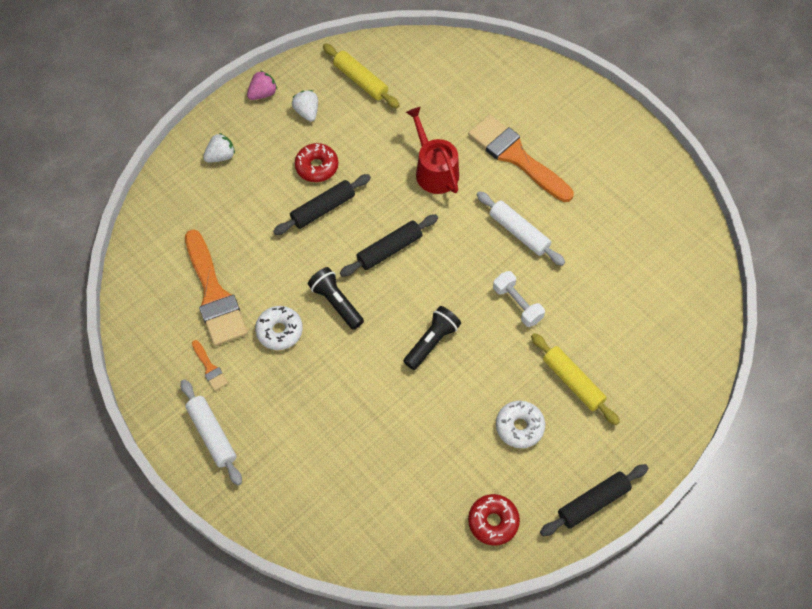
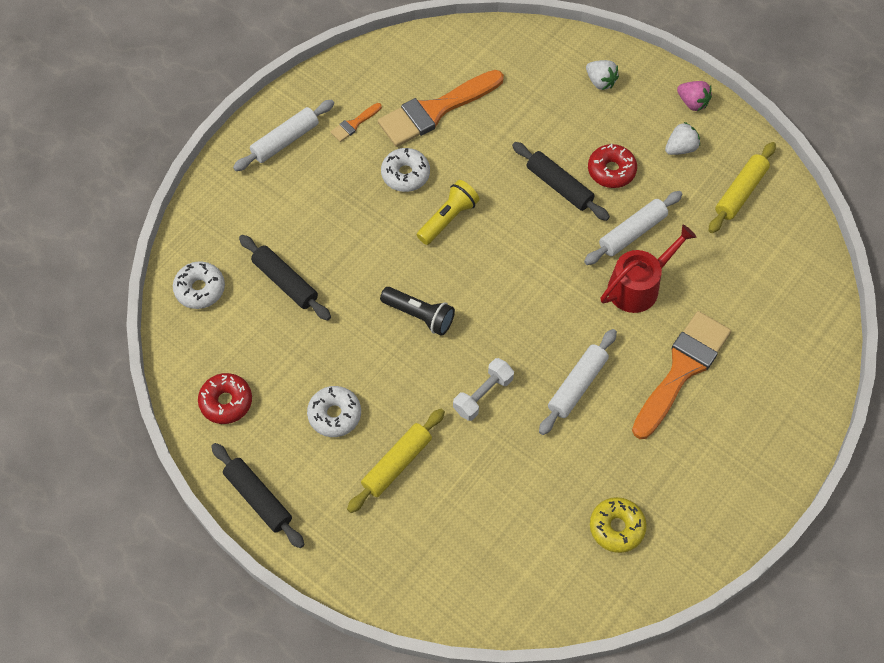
camera: 80 degrees right, 0 degrees up
(336, 302) = (448, 218): black flashlight -> yellow flashlight
(366, 535) = (200, 289): none -> white donut
(382, 164) = (632, 233): none -> white rolling pin
(389, 249) = (523, 257): black rolling pin -> black rolling pin (285, 282)
(645, 229) = (616, 527): none -> yellow donut

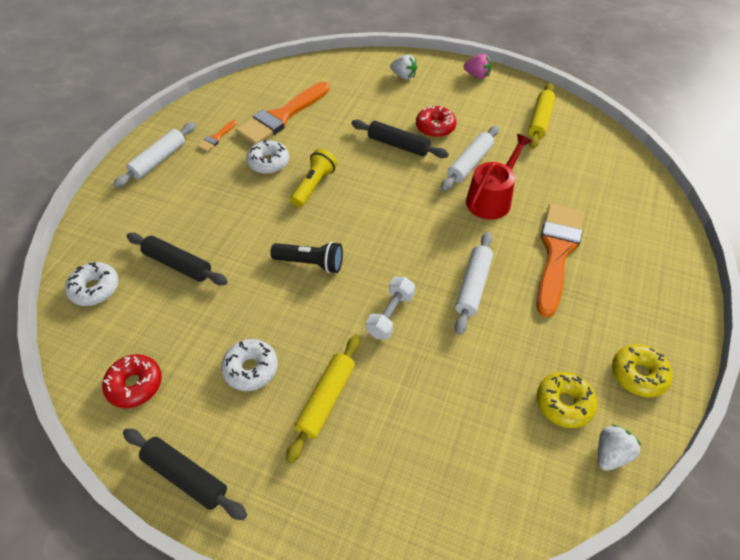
camera: 15 degrees left, 10 degrees down
(680, 148) = (481, 103): white strawberry -> white strawberry (610, 453)
(701, 520) = (638, 374): none -> yellow donut

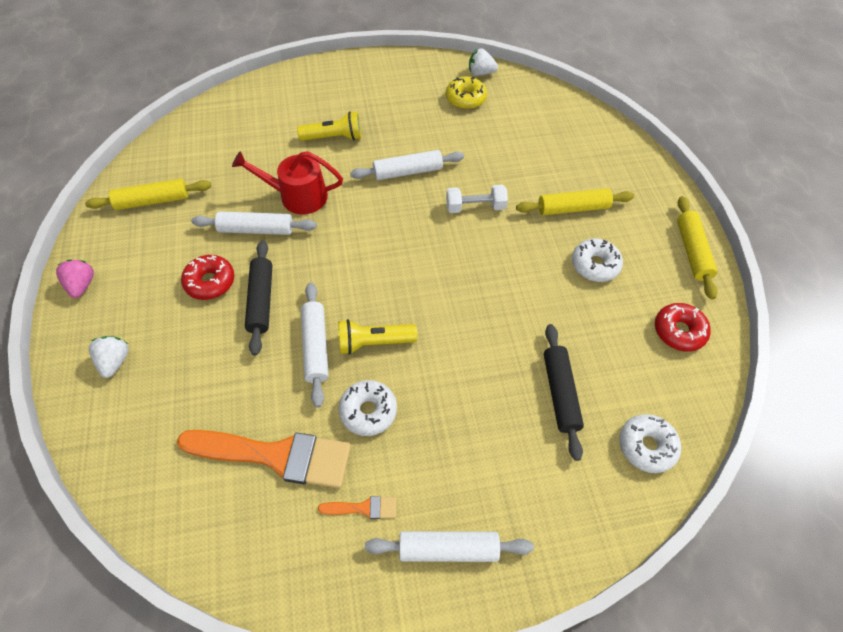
camera: 125 degrees left, 5 degrees up
(186, 476) = (692, 251): black rolling pin -> yellow rolling pin
(311, 263) = (470, 286): black flashlight -> none
(337, 157) = (315, 347): none -> white rolling pin
(557, 252) = (334, 137): orange brush -> yellow flashlight
(638, 374) = (415, 74): yellow donut -> none

